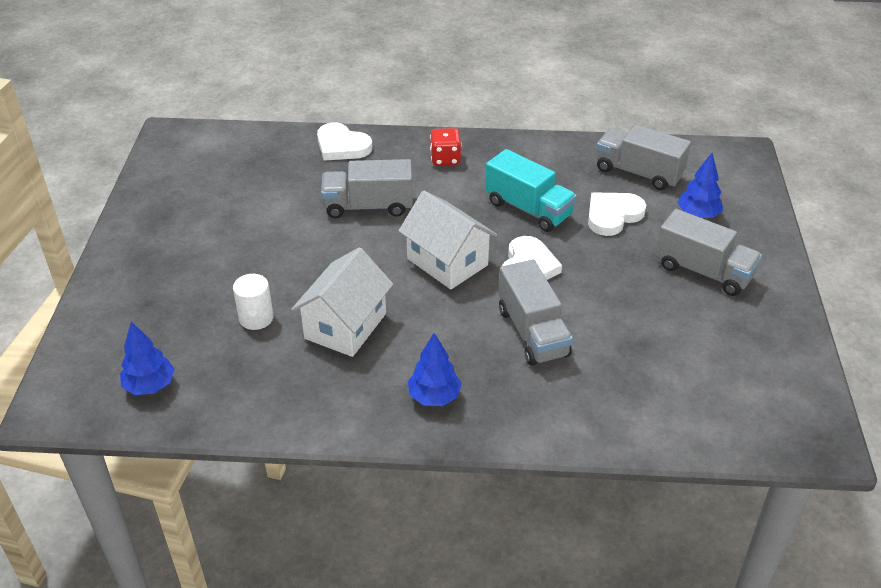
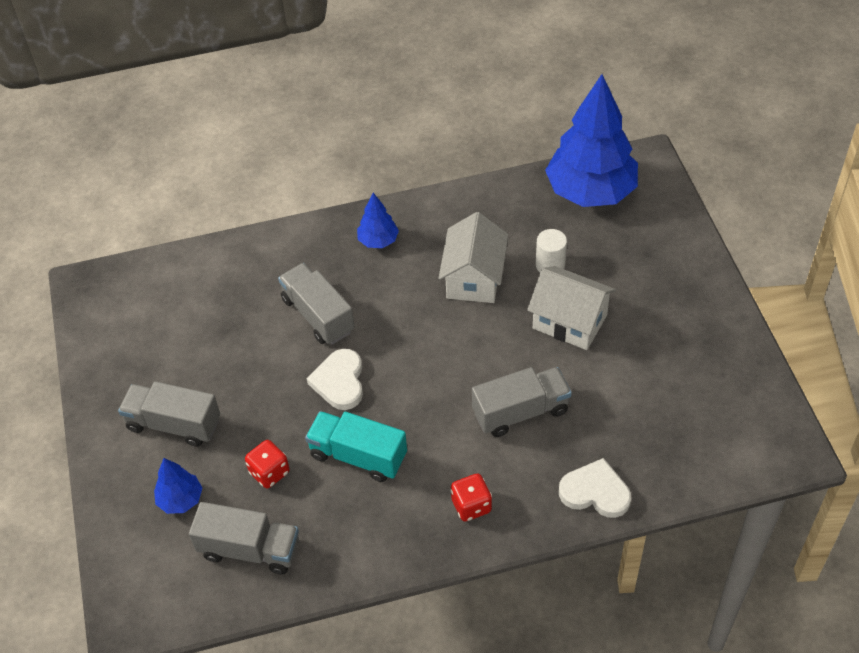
camera: 165 degrees right, 10 degrees up
(150, 386) = (590, 192): blue tree -> blue tree, size x2.24
(447, 262) = (415, 366): white house -> white house (569, 321)
(613, 215) = (269, 472): white heart -> red dice

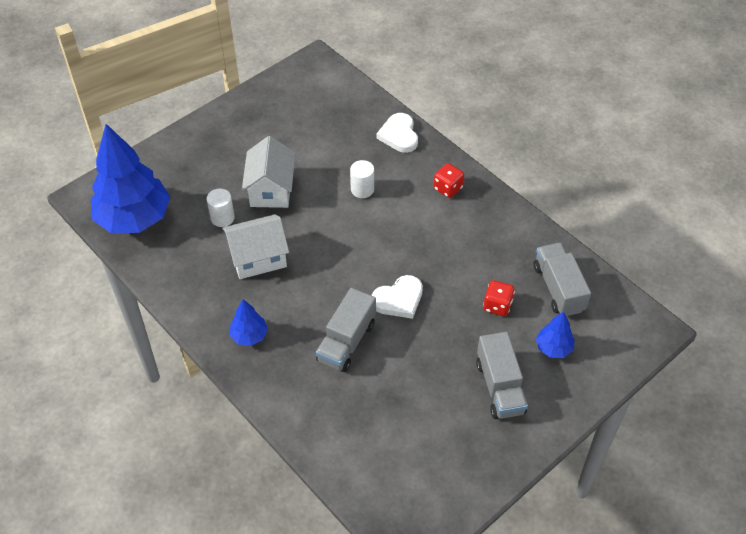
camera: 120 degrees left, 0 degrees up
(358, 456) = (451, 261): turquoise truck -> none
(520, 412) = (362, 189): grey truck -> white cylinder

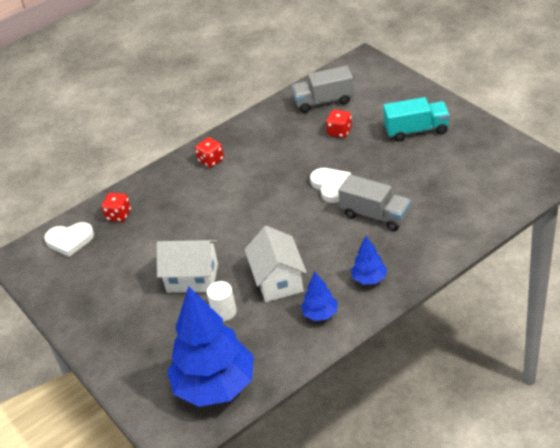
camera: 80 degrees left, 10 degrees down
(362, 189) = (203, 214): white cylinder -> none
(366, 123) = (118, 215): none -> red dice
(399, 135) = (139, 192): white heart -> white heart (70, 240)
(500, 387) = (416, 130): grey truck -> turquoise truck
(553, 348) = (380, 104): blue tree -> blue tree (320, 314)

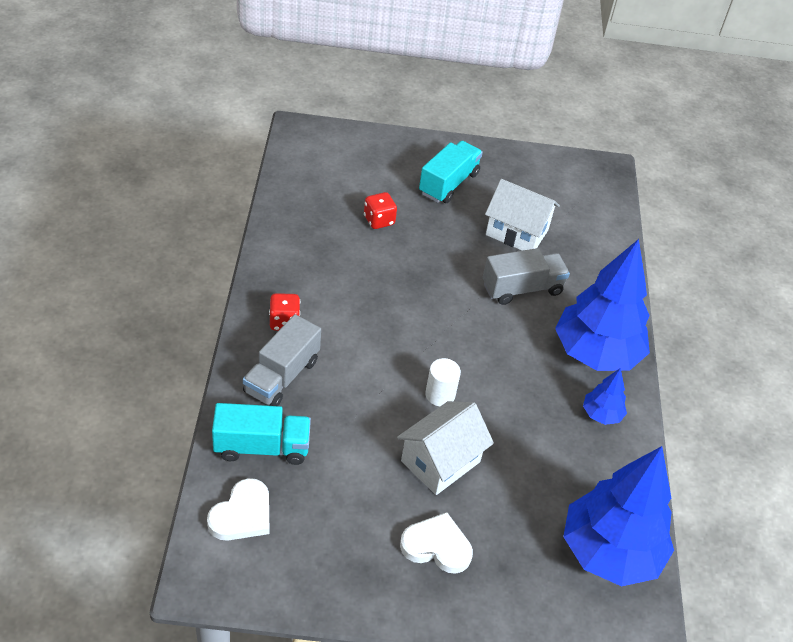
camera: 60 degrees left, 5 degrees up
(118, 215) = (262, 447): red dice -> turquoise truck
(224, 312) = (518, 474): white cylinder -> white cylinder (440, 394)
(278, 280) = (524, 407): white house -> white house (517, 232)
(324, 101) = (319, 194): grey truck -> grey truck (282, 376)
(331, 186) = (445, 282): white heart -> white heart (437, 546)
(369, 279) = (596, 353): blue tree -> blue tree, size x2.24

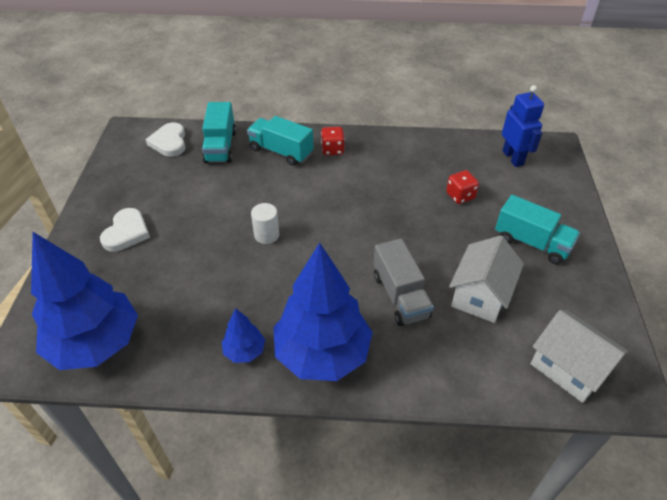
camera: 95 degrees right, 0 degrees up
(242, 514) = (169, 142): white heart -> white heart turned 45 degrees clockwise
(282, 376) = (281, 151): grey truck -> turquoise truck
(317, 167) = (513, 158): none -> blue robot
(440, 461) = (200, 235): white house -> white house (568, 368)

